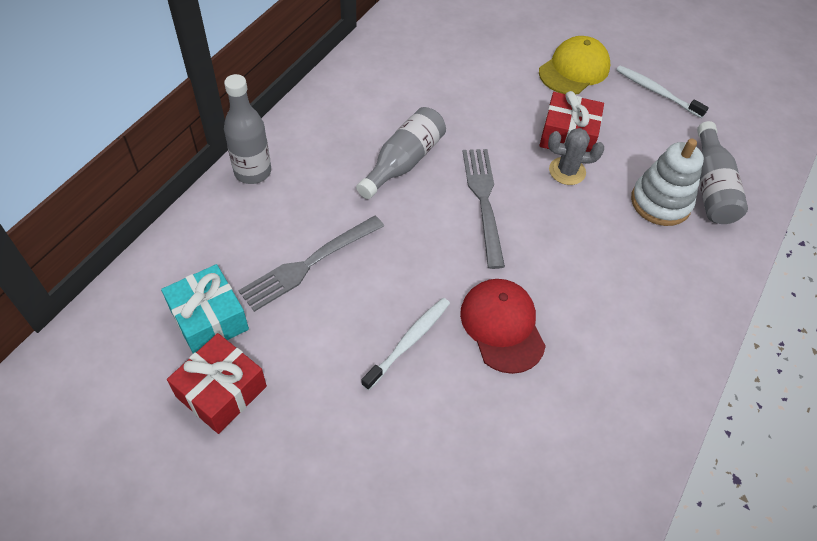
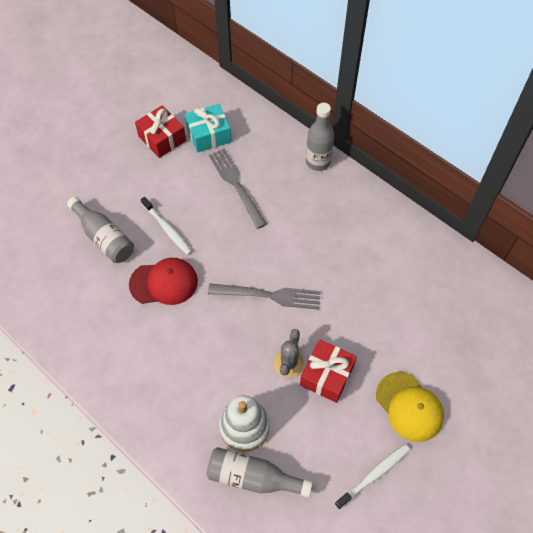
camera: 105 degrees right, 5 degrees up
(403, 162) = (314, 250): grey bottle -> grey bottle (104, 237)

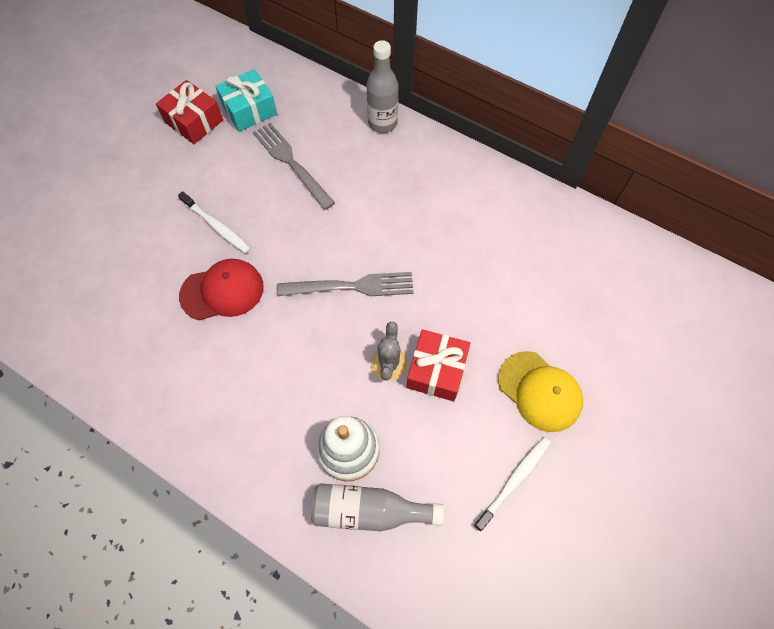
camera: 10 degrees left, 5 degrees up
(104, 237) = (140, 248): grey bottle -> none

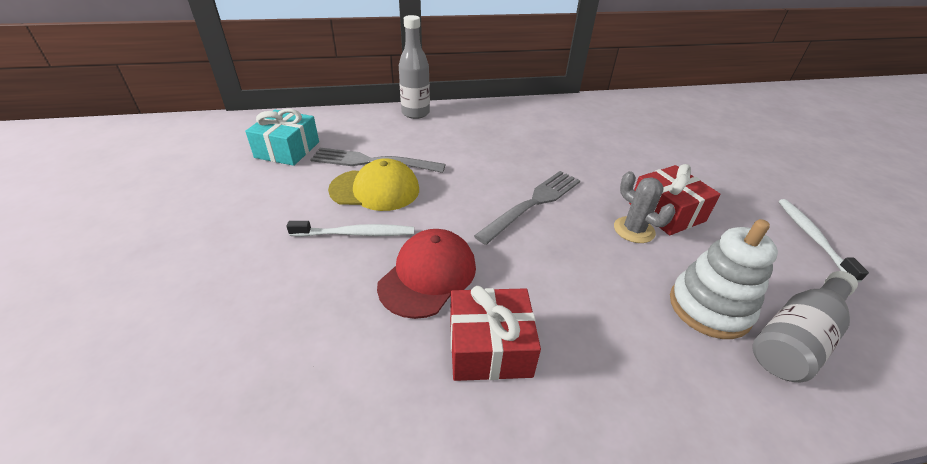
camera: 45 degrees left, 25 degrees down
(194, 121) = (234, 179): red gift -> red gift (489, 347)
(540, 391) = (731, 182): yellow cap -> yellow cap (375, 190)

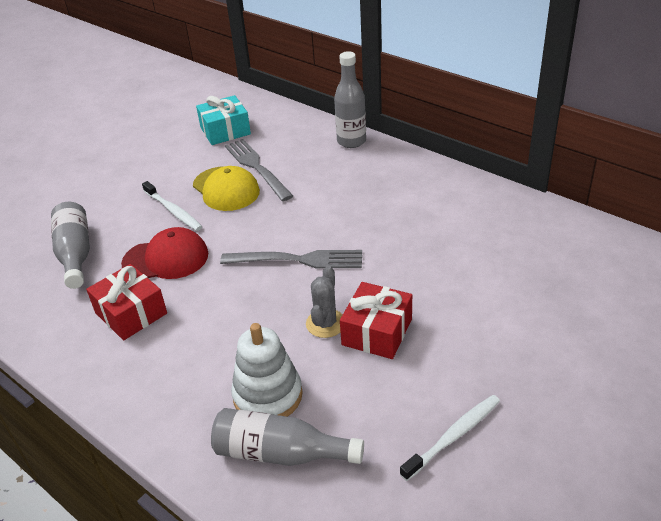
camera: 55 degrees right, 0 degrees up
(312, 345) = (75, 254): none -> grey bottle

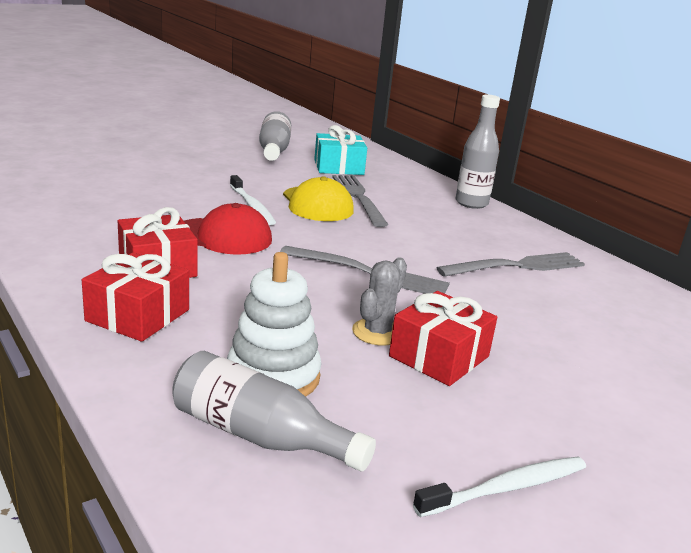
camera: 10 degrees right, 15 degrees down
(75, 254) = (130, 210): grey bottle -> grey bottle (274, 150)
(142, 372) = (138, 315): none -> red gift
(408, 209) = (517, 266): none -> grey fork

